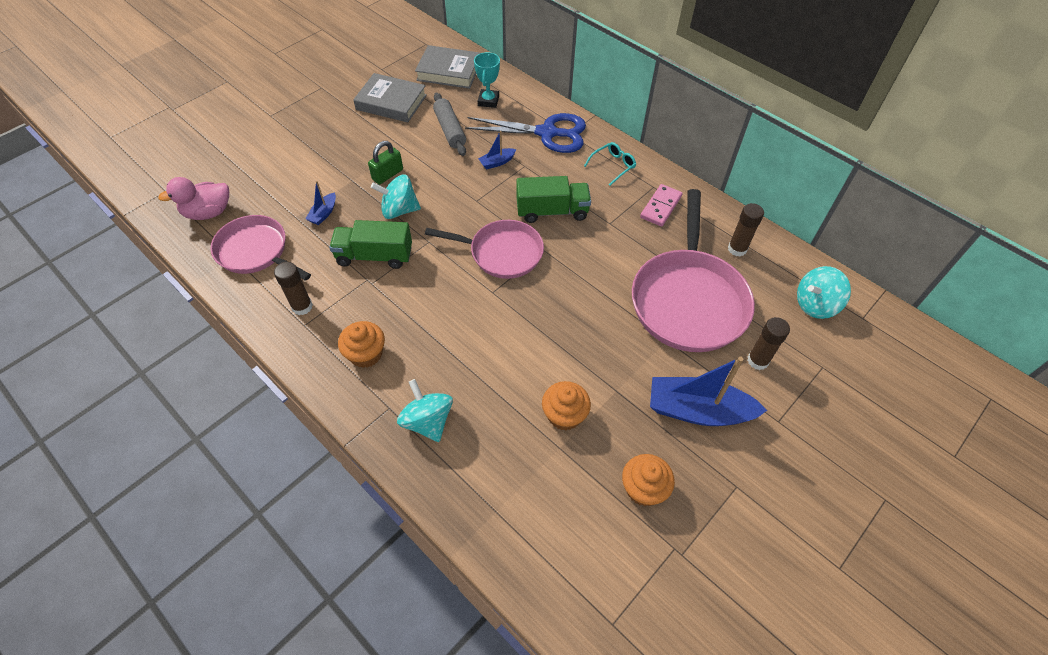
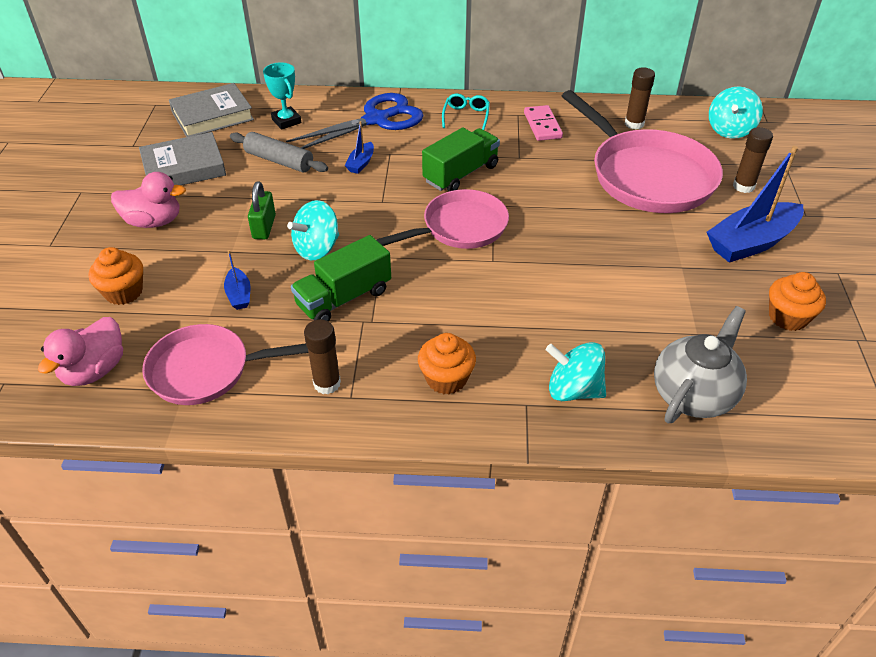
camera: 40 degrees left, 10 degrees down
(335, 132) = (154, 221): none -> pink duck
(497, 487) = (693, 394): none -> grey teapot
(564, 415) = (670, 309): orange cupcake -> orange cupcake (124, 292)

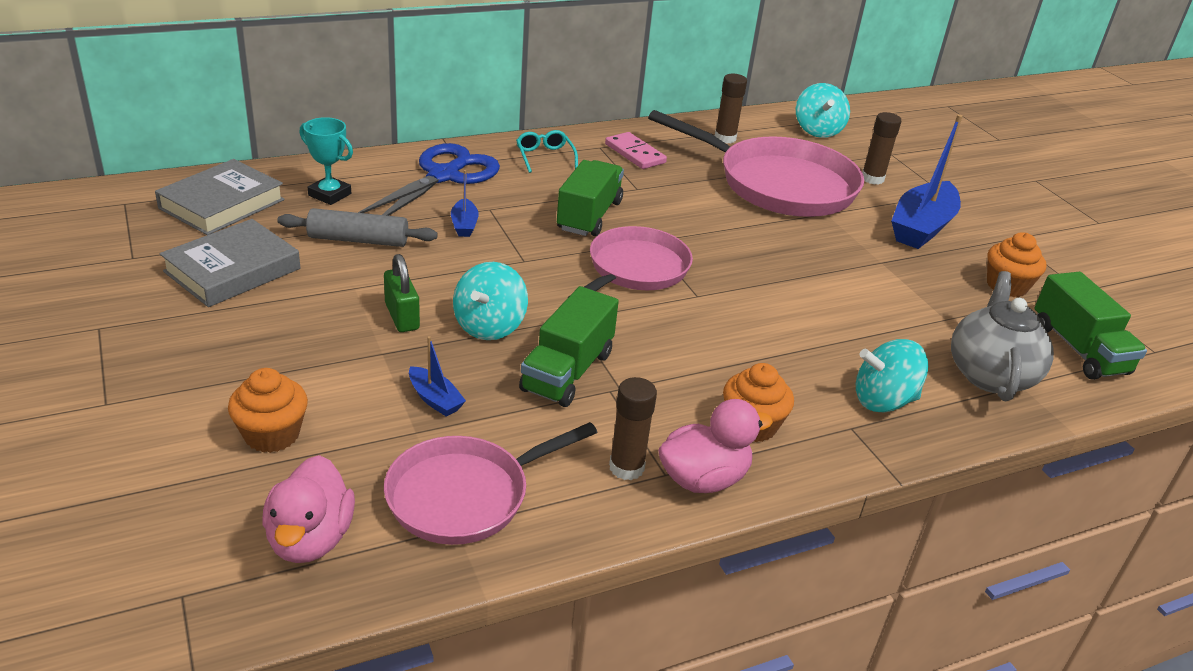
camera: 30 degrees left, 10 degrees down
(154, 221) = (243, 341): pink duck -> pink duck (703, 479)
(807, 395) = (1078, 349): none -> green truck

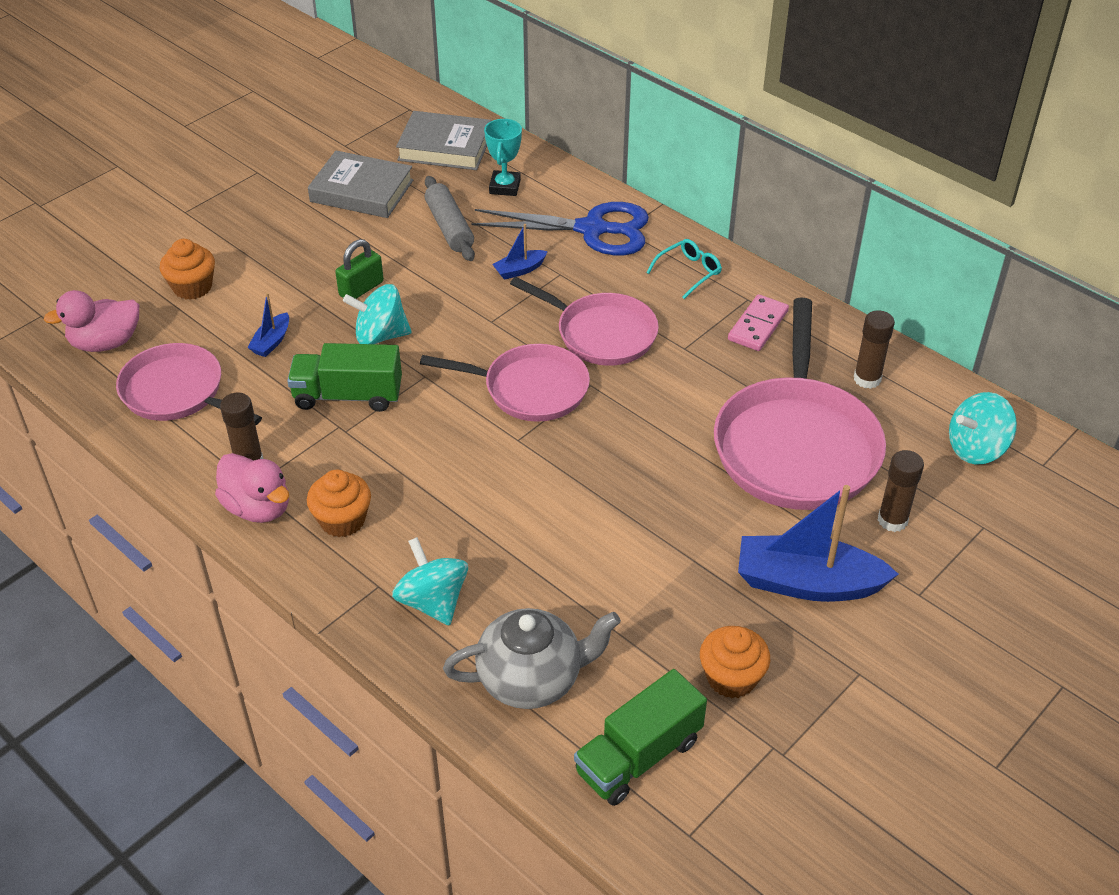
camera: 70 degrees right, 10 degrees up
(589, 216) = (601, 334): green truck -> pink pan

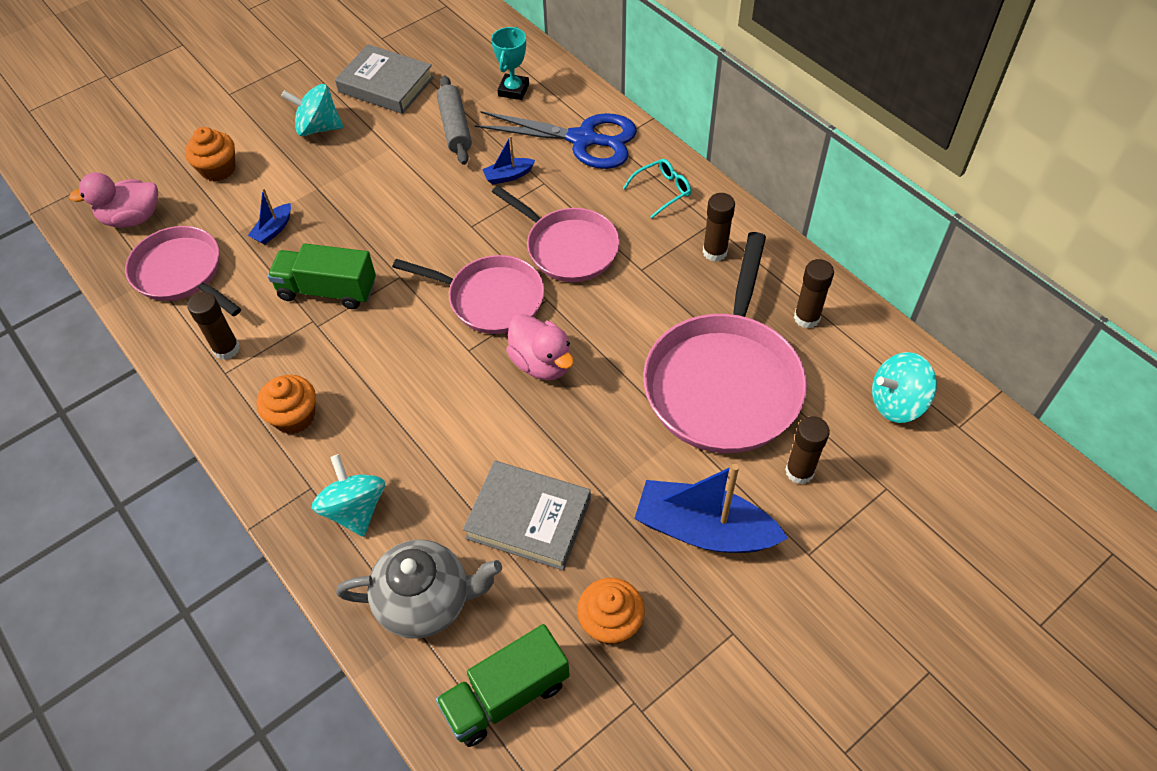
camera: 10 degrees right, 10 degrees up
(258, 508) = (224, 396): pink duck -> pink duck (542, 363)
(361, 289) = (363, 183): green padlock -> none
(380, 336) = (370, 232): turquoise spinning top -> turquoise spinning top (318, 128)
(445, 147) = (469, 46): grey book -> grey book (529, 518)
(757, 325) = (715, 252): pink domino -> brown glue stick

